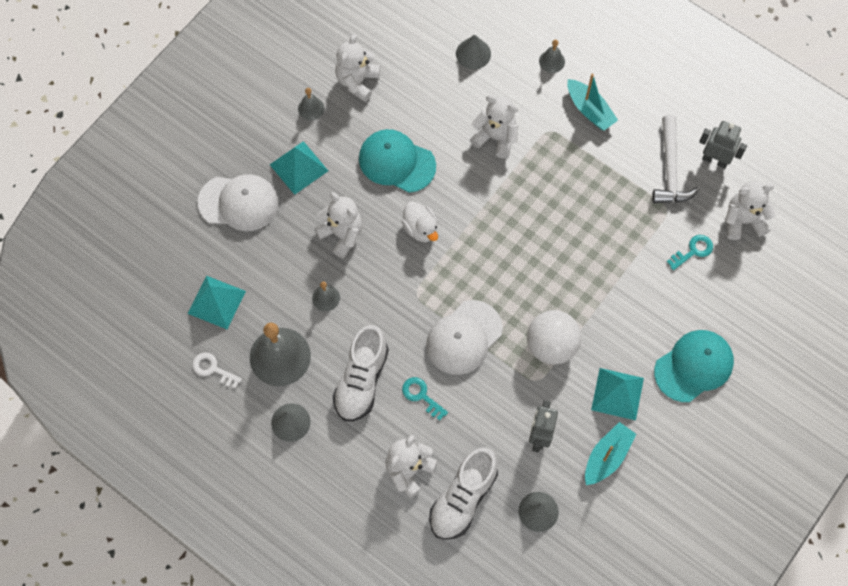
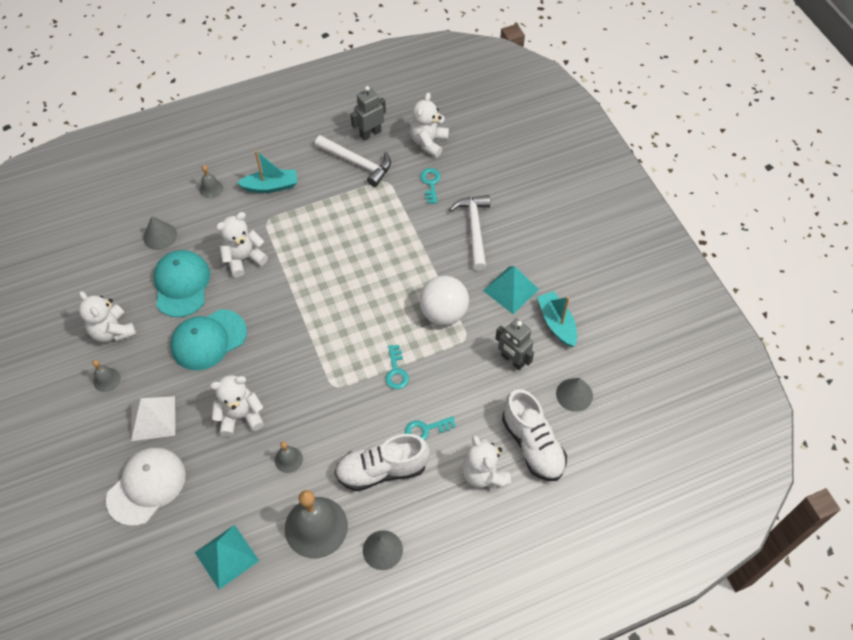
camera: 60 degrees left, 10 degrees down
(213, 369) = (289, 593): white key -> none
(298, 167) = (153, 418): turquoise pyramid -> white pyramid
(361, 380) = (382, 470): white shoe -> white shoe turned 120 degrees clockwise
(421, 228) = (280, 353): white duck -> none
(464, 337) = (396, 371): white cap -> turquoise key
(665, 322) = (474, 230): none -> white hammer
(694, 366) = (520, 230): turquoise cap -> turquoise cap (181, 284)

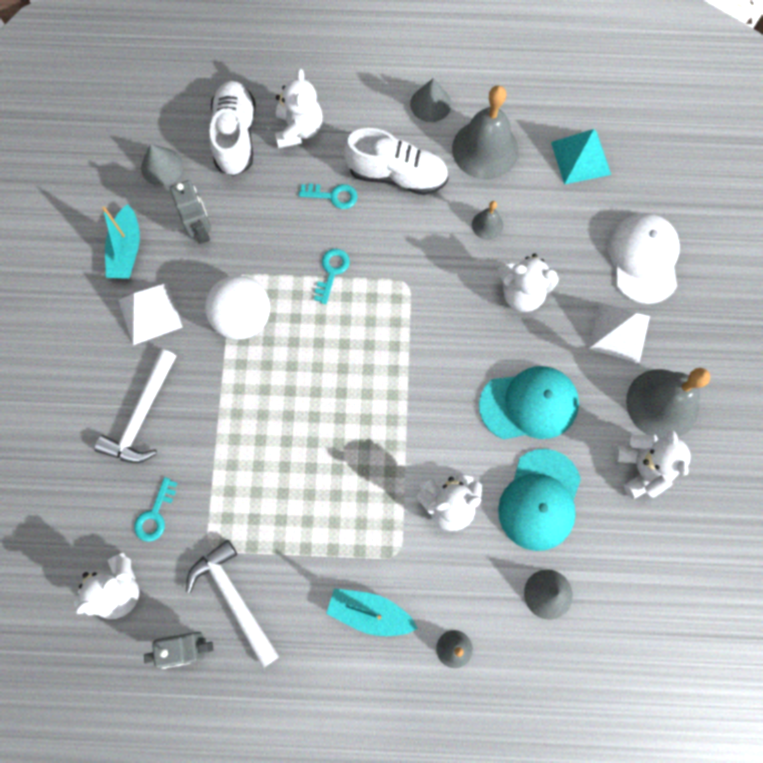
camera: 155 degrees left, 15 degrees up
(106, 379) = (662, 403): grey bell -> grey bell, size x2.16
(146, 486) = (643, 259): white cap -> white cap turned 120 degrees clockwise
(511, 290) = (150, 313): turquoise pyramid -> white pyramid

